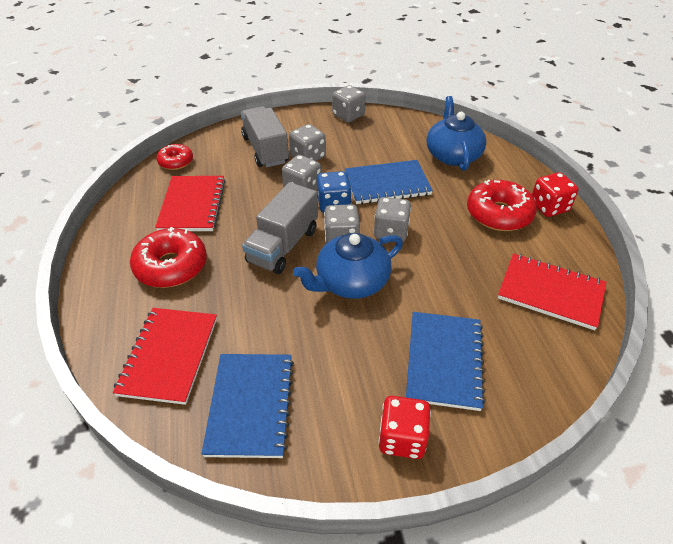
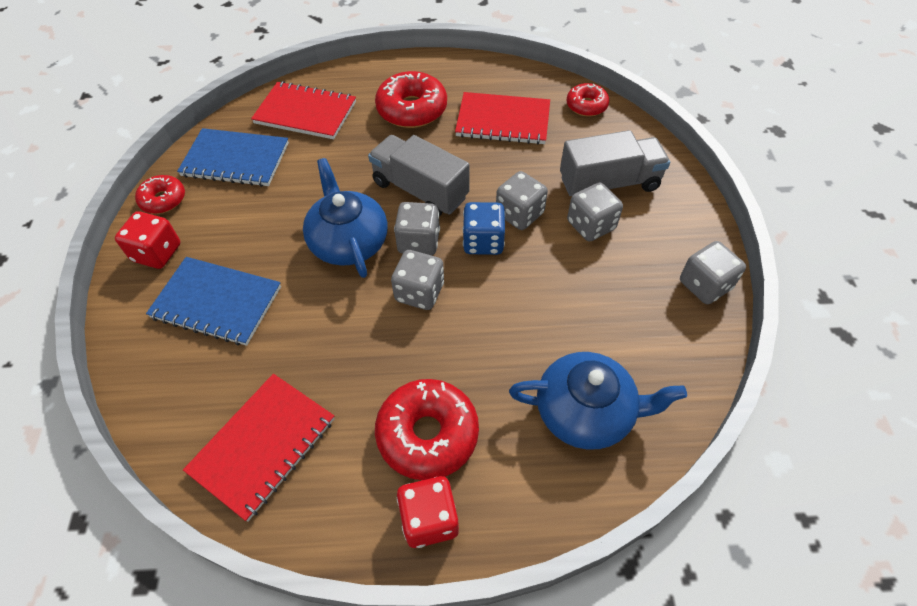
camera: 100 degrees right, 10 degrees up
(324, 464) = (163, 200): none -> red donut
(387, 184) = (518, 306): blue notebook -> none

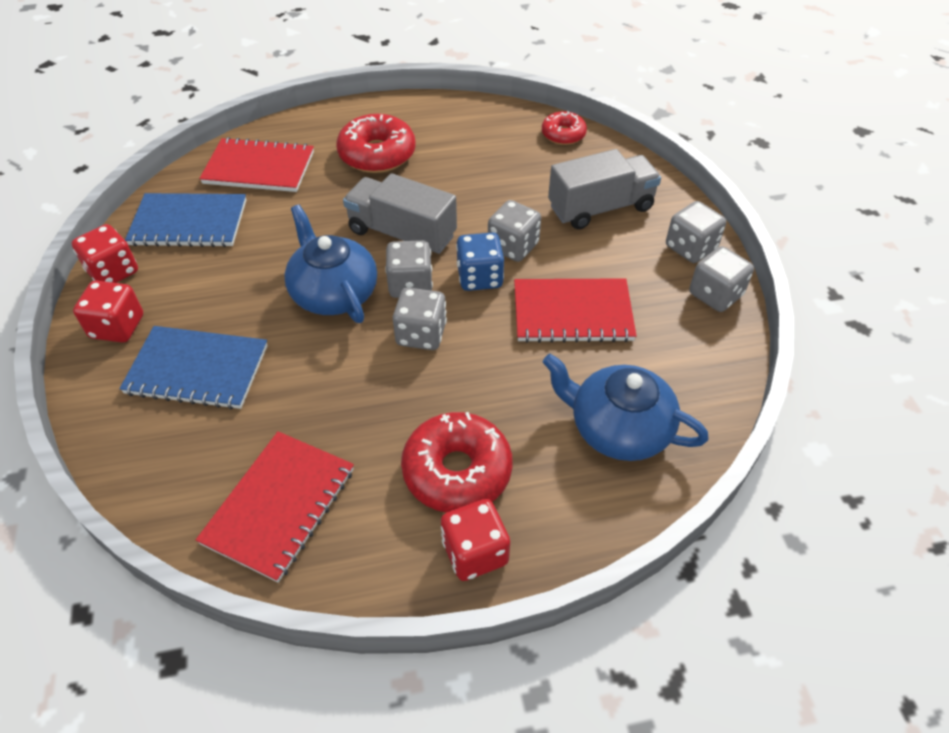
camera: 10 degrees left, 5 degrees down
(163, 200) = (113, 272): red donut -> red dice
(503, 121) = (478, 157): red notebook -> red notebook (572, 313)
(586, 412) = (618, 428): blue teapot -> blue teapot turned 150 degrees counterclockwise
(591, 225) = (589, 250): grey dice -> grey dice (690, 248)

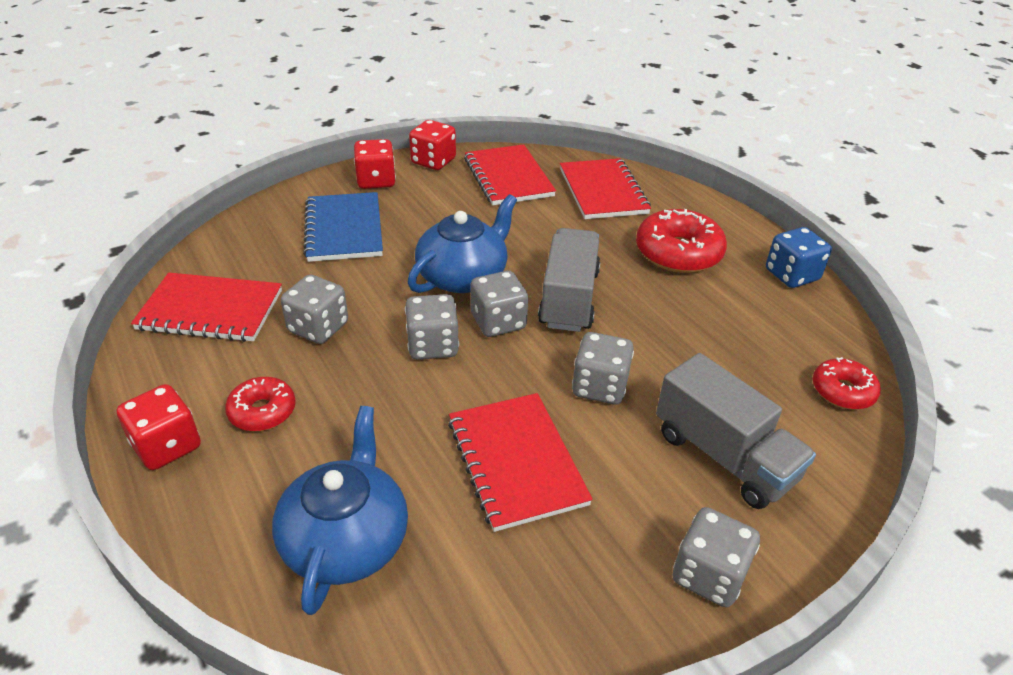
camera: 70 degrees right, 10 degrees down
(189, 223) = (508, 177): blue notebook -> red notebook
(457, 471) = (262, 411): red donut -> red donut, size x0.59
(479, 277) = (535, 370): blue dice -> blue dice (791, 275)
(715, 295) = (626, 621): grey dice -> grey dice (318, 328)

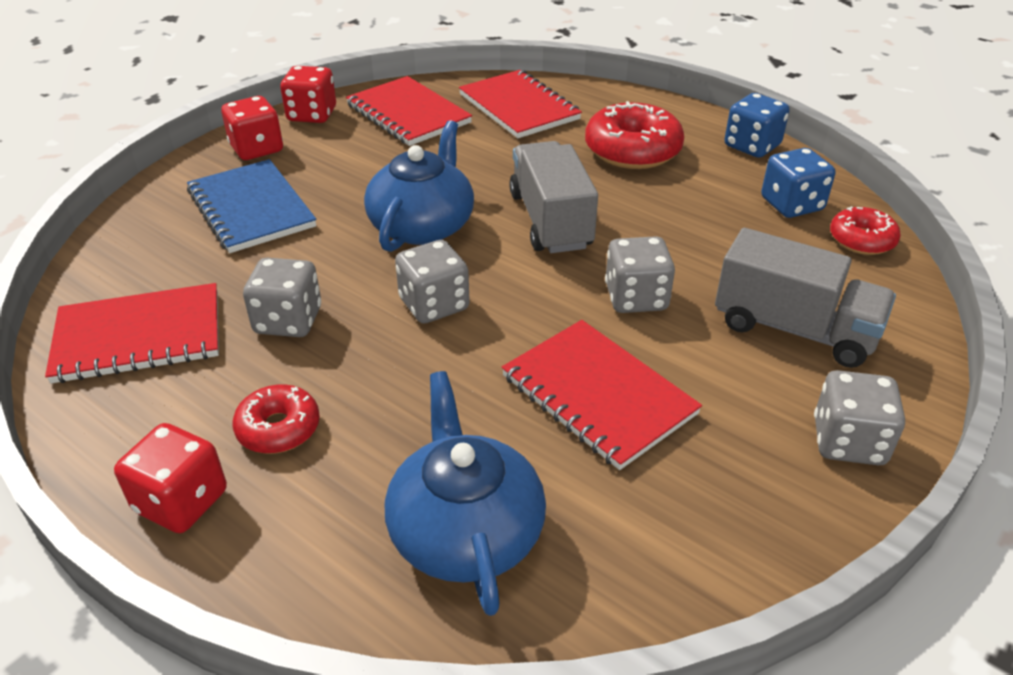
camera: 20 degrees left, 0 degrees up
(498, 322) = (490, 262): grey dice -> none
(795, 340) = (791, 205): none -> blue dice

